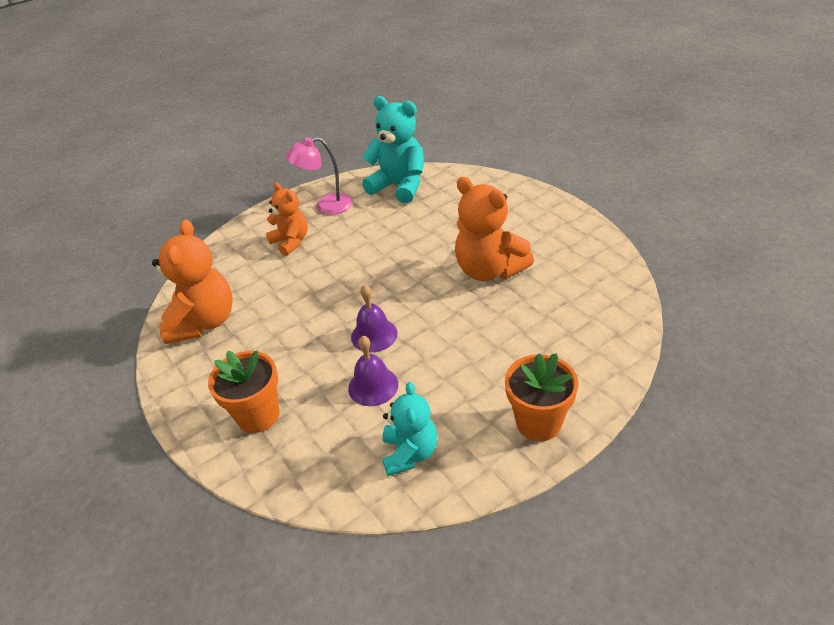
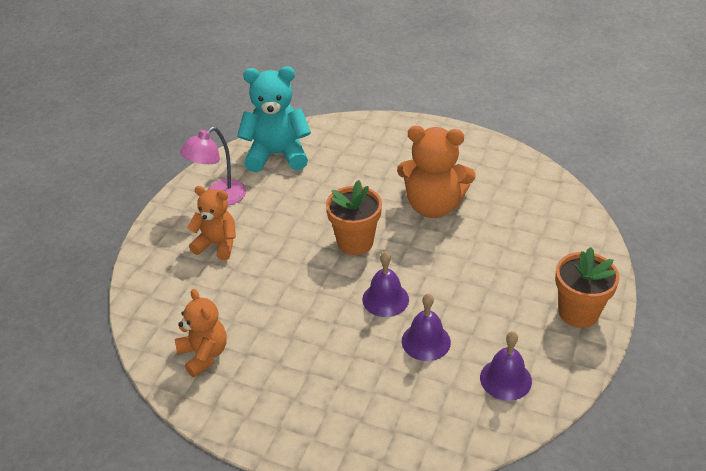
camera: 35 degrees left, 0 degrees up
(204, 322) = (204, 354): orange teddy bear -> orange teddy bear, size x0.64
(258, 415) = (348, 410): orange flower pot -> orange flower pot (355, 242)
(410, 453) = (505, 379): turquoise teddy bear -> purple bell

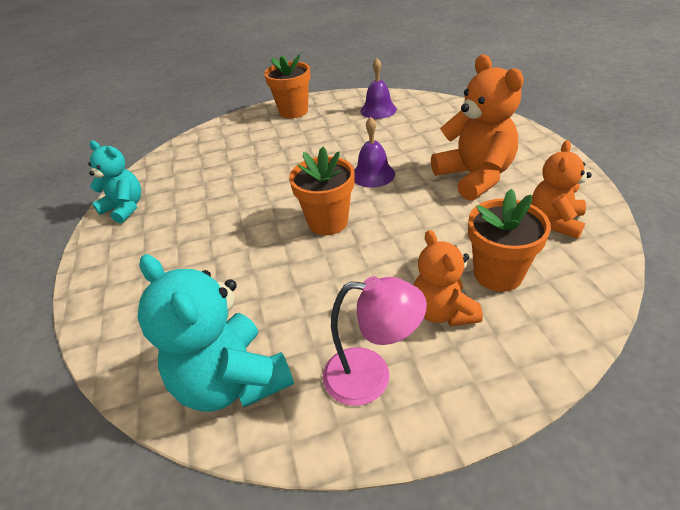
camera: 125 degrees left, 0 degrees up
(208, 286) = (498, 274): none -> orange flower pot
(426, 341) = (388, 142): purple bell -> none
(433, 206) = (233, 207): orange teddy bear -> orange teddy bear (474, 177)
(497, 156) = (125, 208): none -> turquoise teddy bear

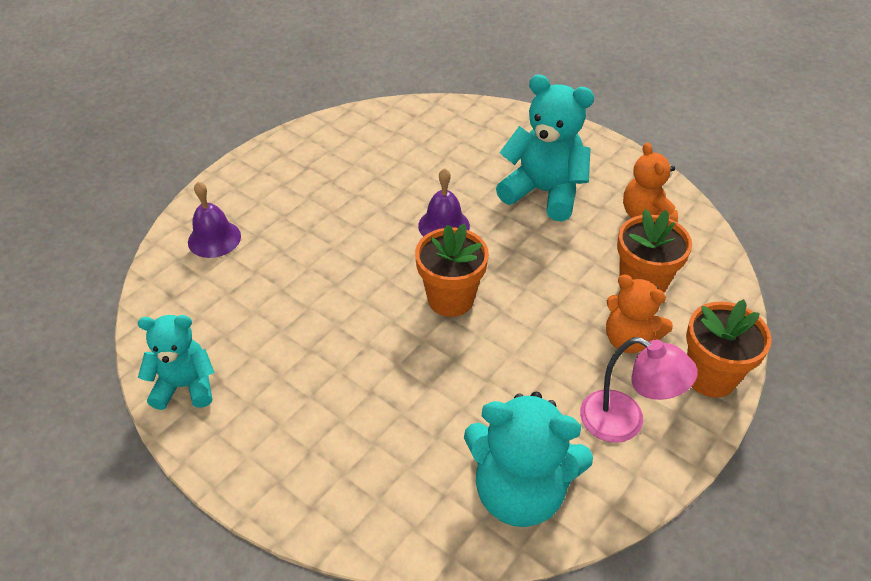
camera: 40 degrees left, 5 degrees up
(293, 111) = (264, 171): orange flower pot -> orange flower pot (710, 376)
(371, 376) = (624, 422): pink lamp -> pink lamp turned 60 degrees clockwise
(378, 110) = (370, 138): purple bell -> purple bell (214, 239)
(474, 177) = (543, 192): orange teddy bear -> turquoise teddy bear

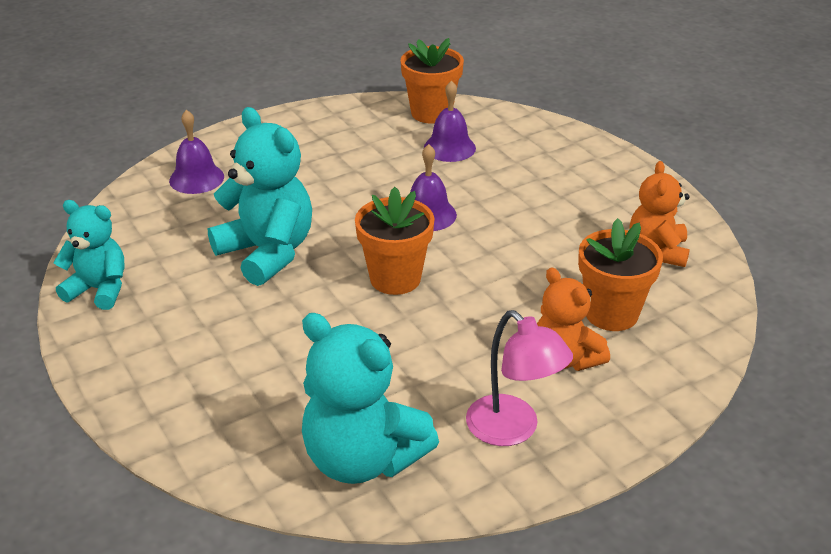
camera: 20 degrees right, 10 degrees down
(426, 152) = (449, 148): none -> purple bell
(543, 192) = (554, 207): turquoise teddy bear -> turquoise teddy bear (267, 253)
(710, 376) = (637, 414): orange flower pot -> orange flower pot (431, 113)

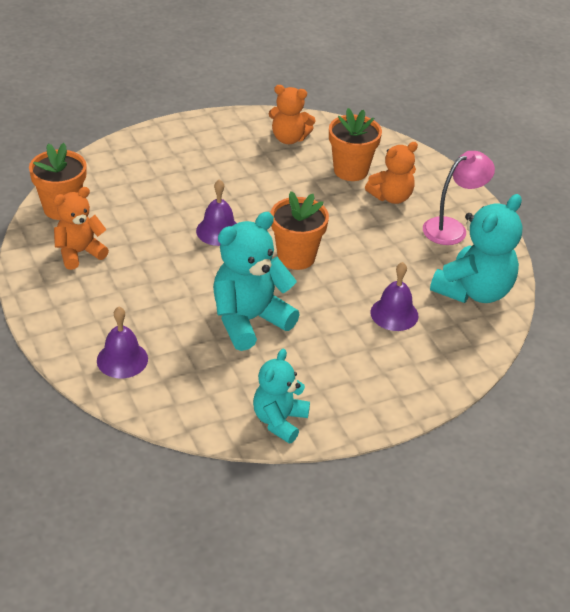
camera: 85 degrees left, 5 degrees up
(360, 133) = (79, 253): none -> orange teddy bear
(449, 148) = (124, 206): purple bell -> purple bell (394, 314)

